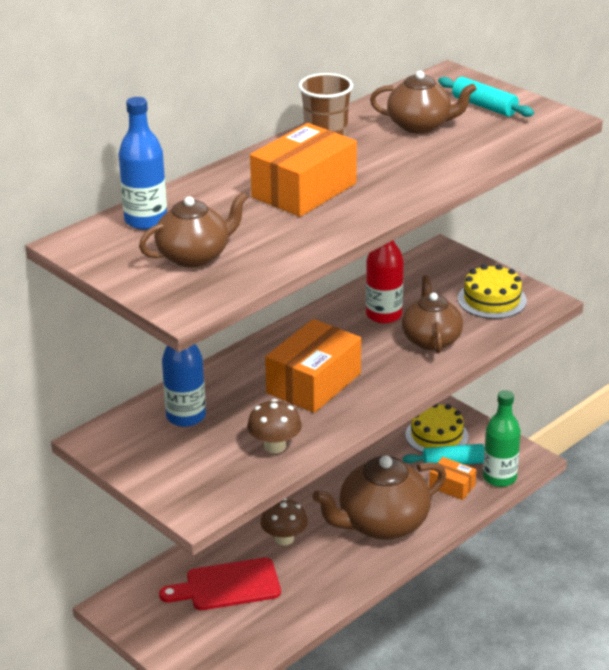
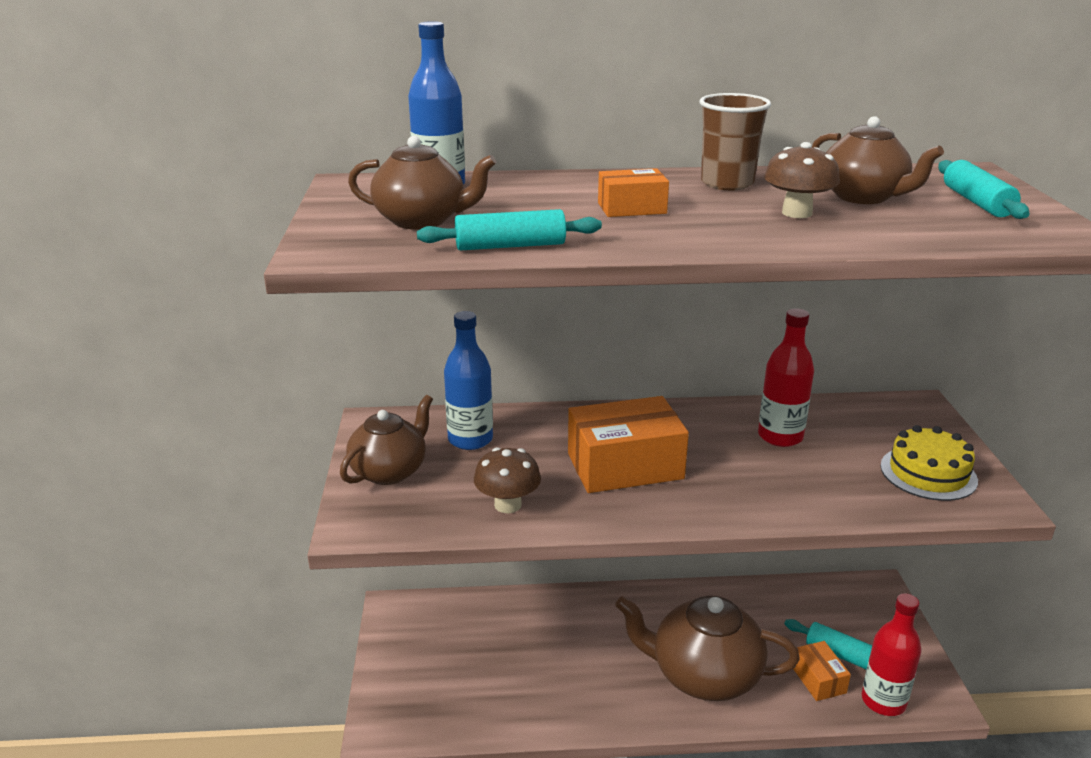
camera: 40 degrees right, 5 degrees down
(227, 586) = (499, 648): red cutting board -> none
(284, 539) = (595, 634): brown mushroom -> brown mushroom (797, 213)
(286, 253) = (510, 246): none -> turquoise rolling pin
(304, 190) = (632, 208): orange box -> orange box, size x0.53
(431, 340) = (804, 481): brown teapot -> brown teapot (389, 471)
(436, 436) = (851, 619): yellow cake -> none
(499, 478) = (883, 701): green bottle -> red bottle

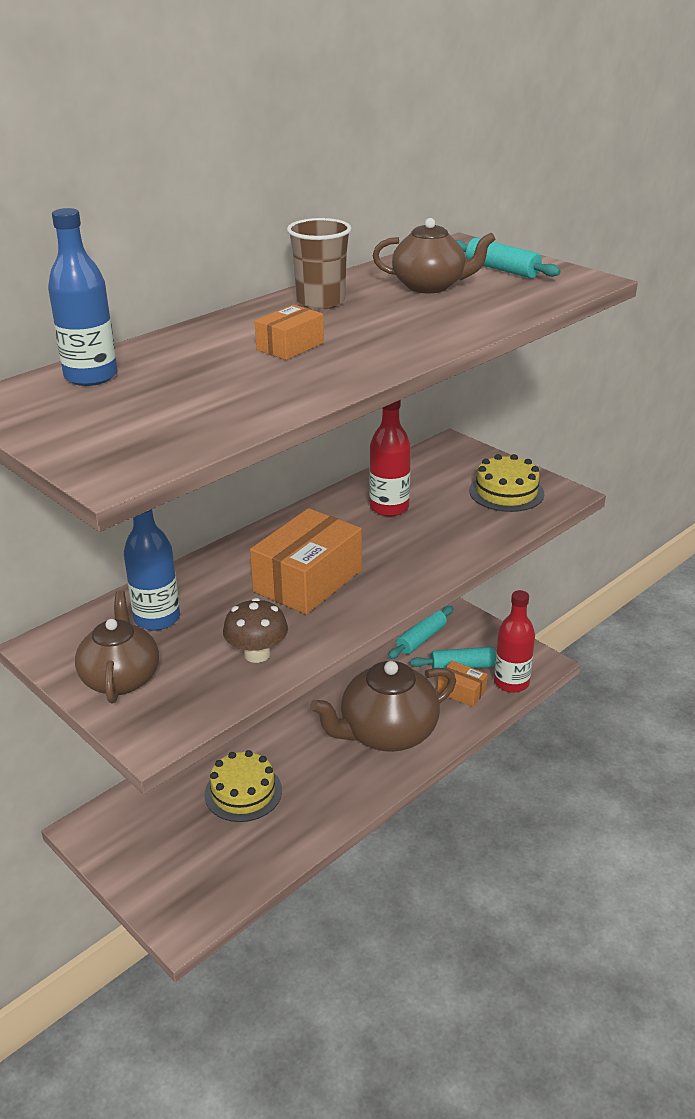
camera: 40 degrees left, 5 degrees up
(422, 221) = (142, 414): brown teapot -> none
(510, 246) = (259, 411): turquoise rolling pin -> turquoise rolling pin (421, 639)
(530, 651) = (243, 792): none -> yellow cake
(797, 213) = (409, 313): brown mushroom -> none

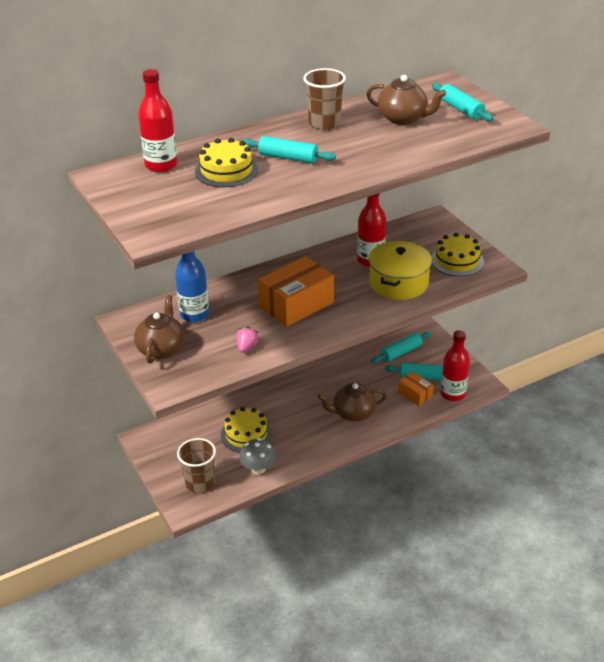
camera: 15 degrees right, 5 degrees up
(91, 376) = (161, 165): blue bottle -> red bottle
(195, 882) = (200, 483): none -> brown cup
(202, 372) = (226, 171): none -> yellow cake
(257, 654) = (247, 347): brown mushroom -> pink strawberry
(277, 841) = (258, 468): none -> grey mushroom
(290, 346) = (288, 157): orange box -> turquoise rolling pin
(387, 733) = (353, 413): brown teapot -> brown teapot, size x0.63
(441, 531) = (398, 283): none -> yellow pot

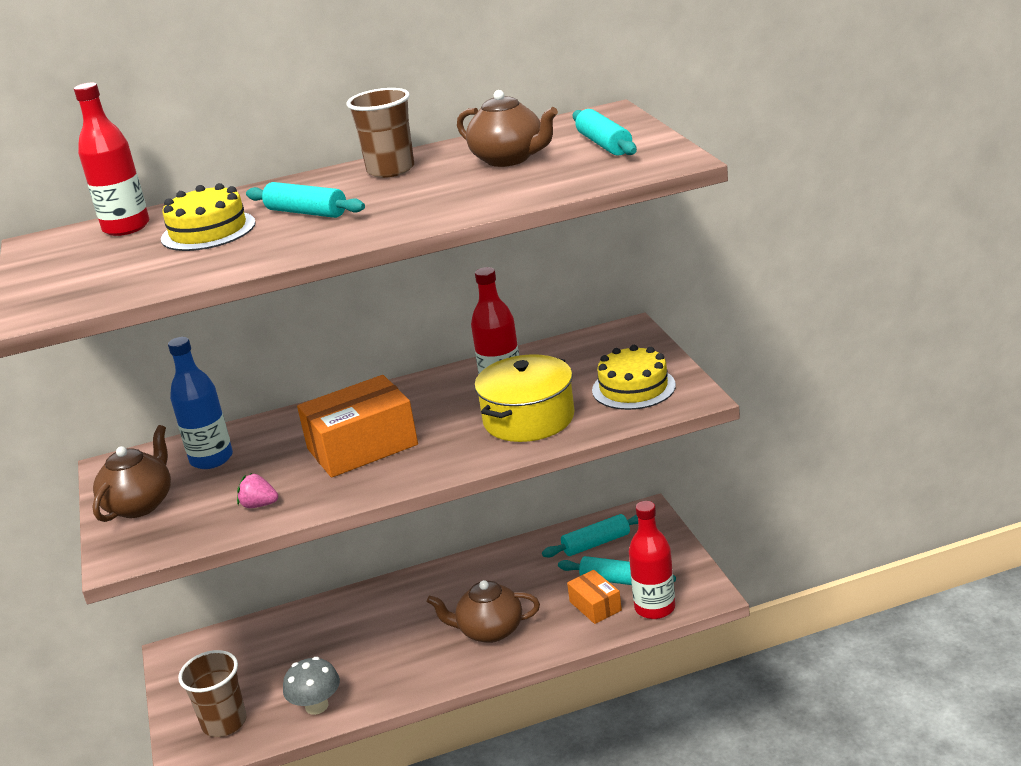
camera: 15 degrees right, 10 degrees down
(246, 434) = (320, 654): yellow cake -> none
(247, 347) = (259, 505): pink strawberry -> pink strawberry turned 105 degrees counterclockwise

